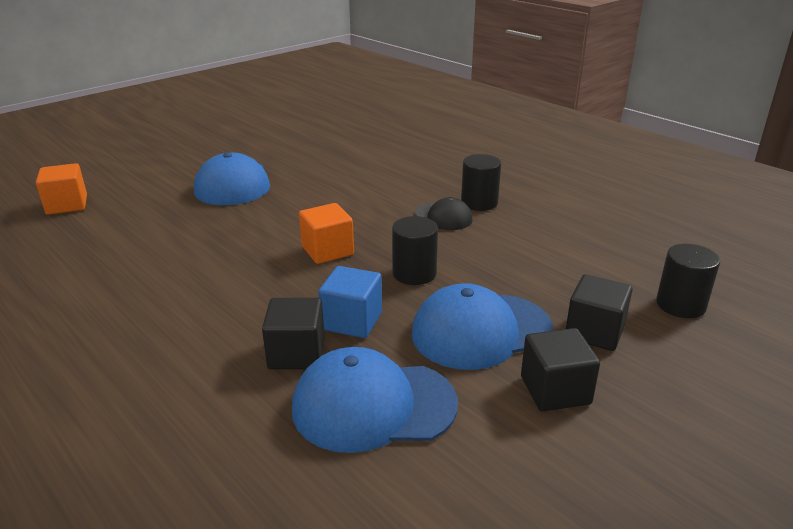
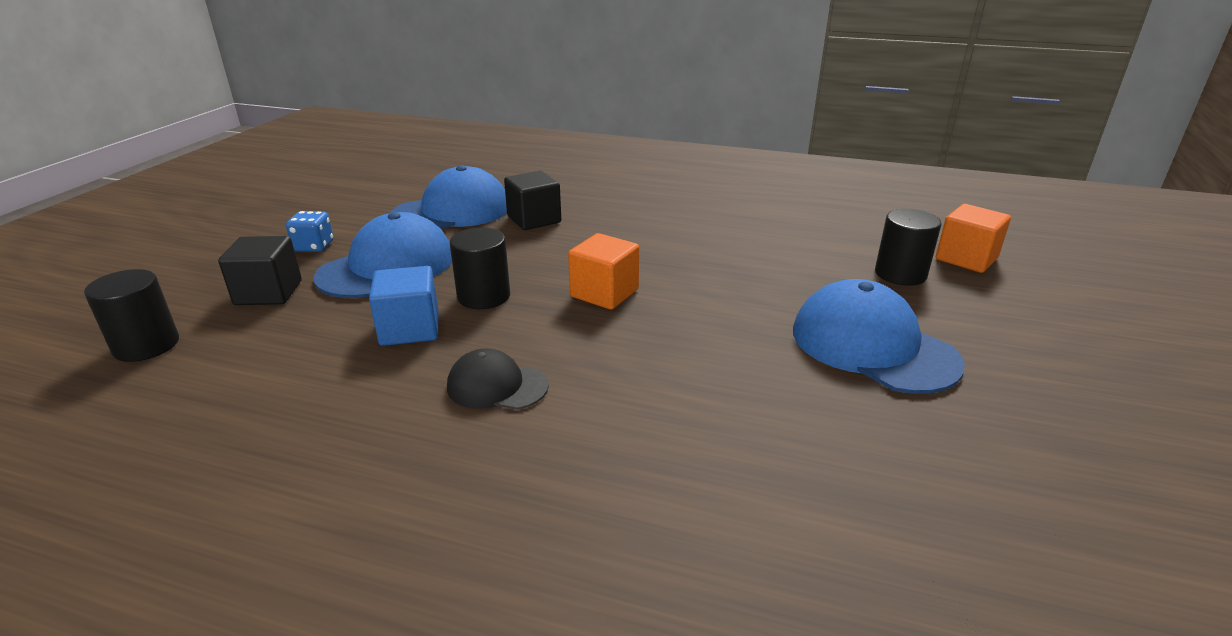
camera: 150 degrees right, 0 degrees up
(352, 321) = (511, 245): blue cube -> blue cube (410, 329)
(479, 202) = (451, 438): black cylinder -> black cylinder (900, 274)
(555, 390) = (314, 246): black cube -> blue dice

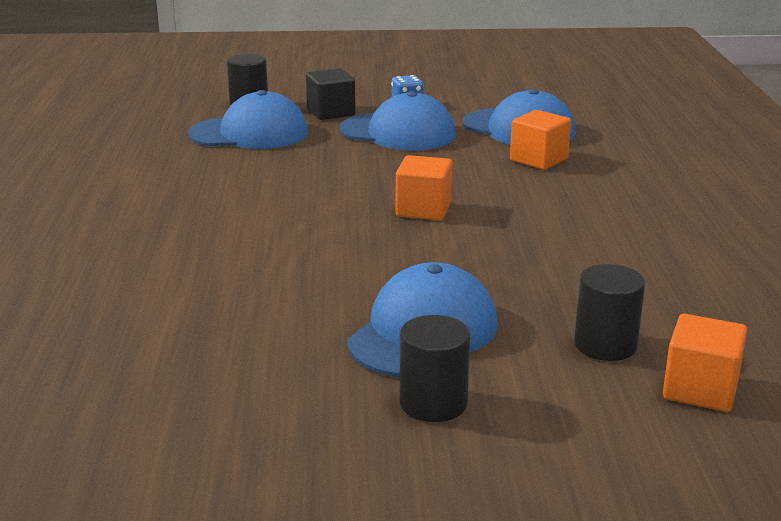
camera: 70 degrees right, 5 degrees down
(258, 362) = (249, 133): none -> blue cap
(410, 329) = (316, 160): blue cube -> none
(484, 296) = (380, 171): black cylinder -> black cylinder (433, 403)
(497, 386) = (264, 199): black cap -> none
(534, 219) = (538, 160): black cube -> orange cube

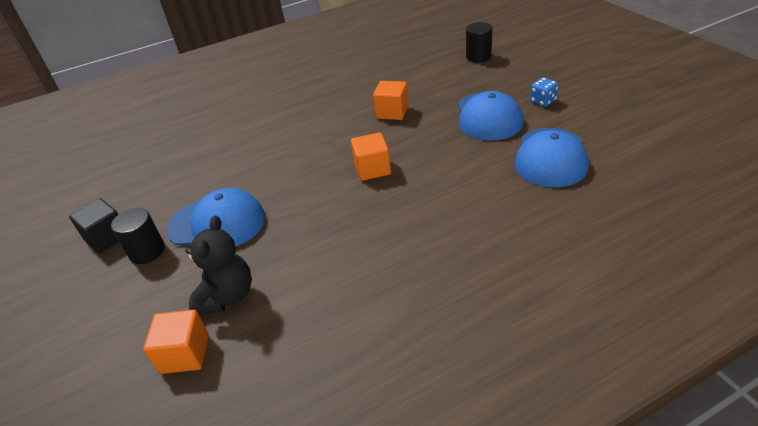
camera: 70 degrees right, 15 degrees up
(249, 133) = (434, 75): blue cap -> none
(331, 112) = (496, 83): black cube -> black cube (107, 237)
(538, 160) = (498, 185): orange cube -> orange cube (392, 112)
(605, 345) = (227, 296): black cylinder -> black teddy bear

